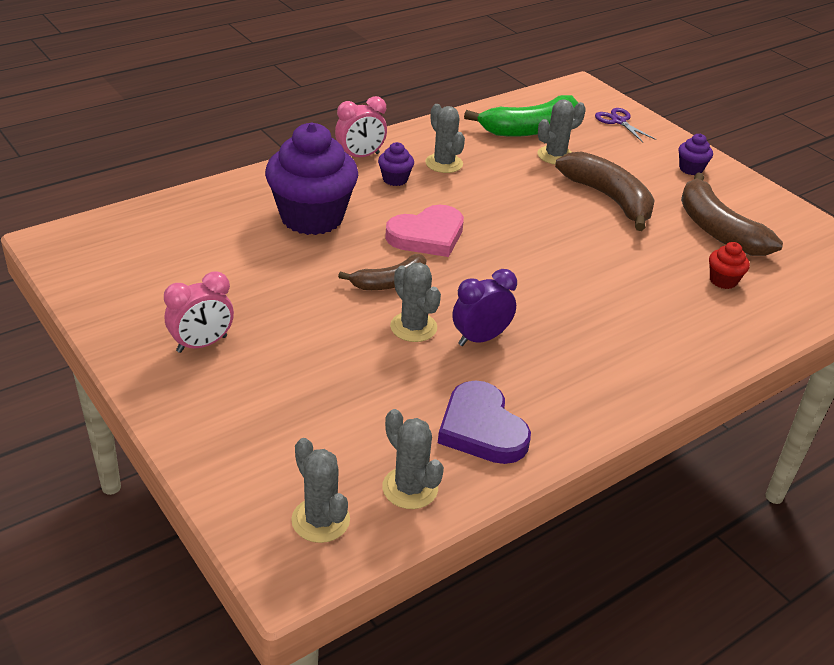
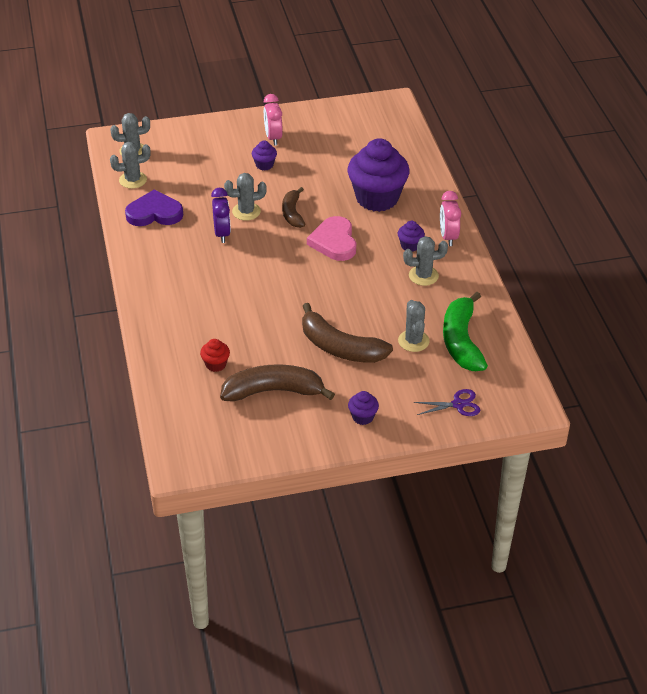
camera: 115 degrees right, 5 degrees up
(284, 336) = (264, 165): none -> purple cupcake
(608, 198) = (340, 347): brown banana -> brown banana turned 45 degrees clockwise

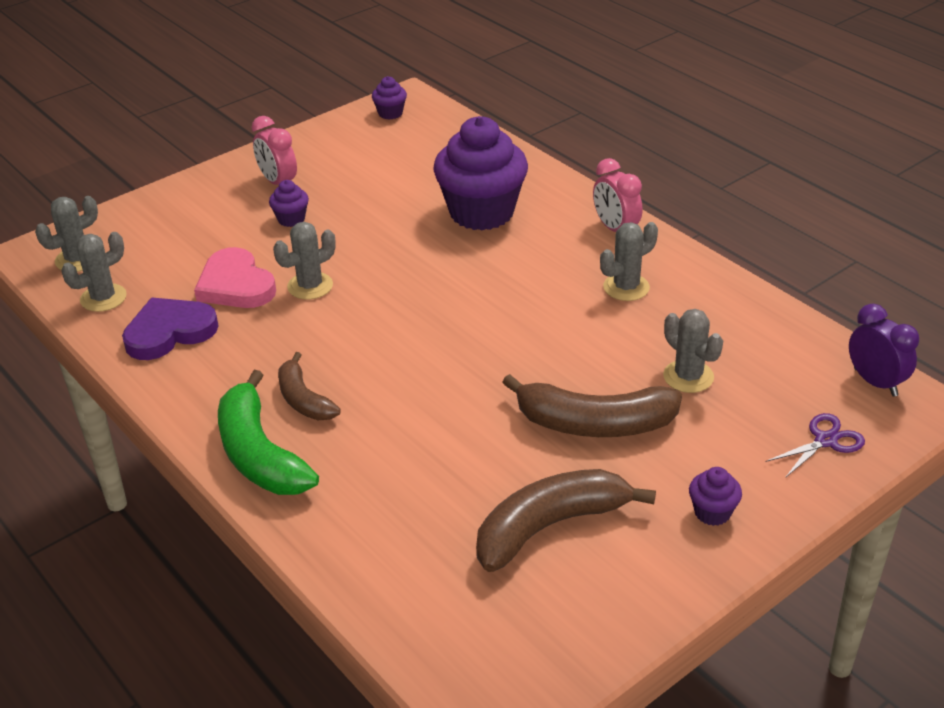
camera: 25 degrees left, 5 degrees down
(215, 364) = (428, 520): red cupcake -> none
(222, 234) = (296, 327): purple clock -> purple clock (875, 382)
(292, 213) = (379, 267): brown banana -> brown banana (304, 399)
(334, 242) = (468, 284): pink heart -> pink heart (236, 285)
(410, 245) = (575, 256): purple cupcake -> purple cupcake (390, 113)
(461, 341) = (752, 353): green banana -> green banana (260, 454)

